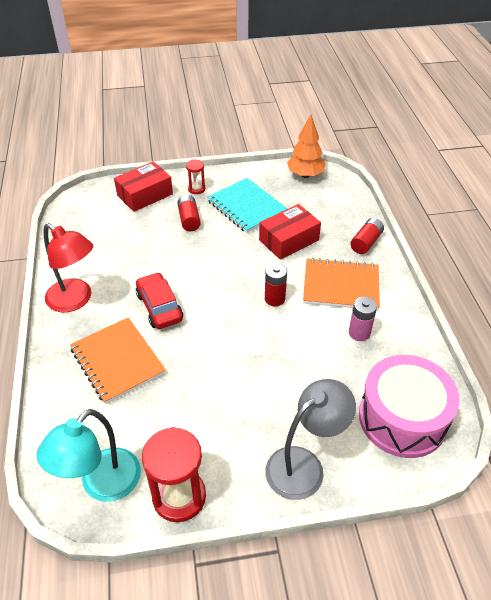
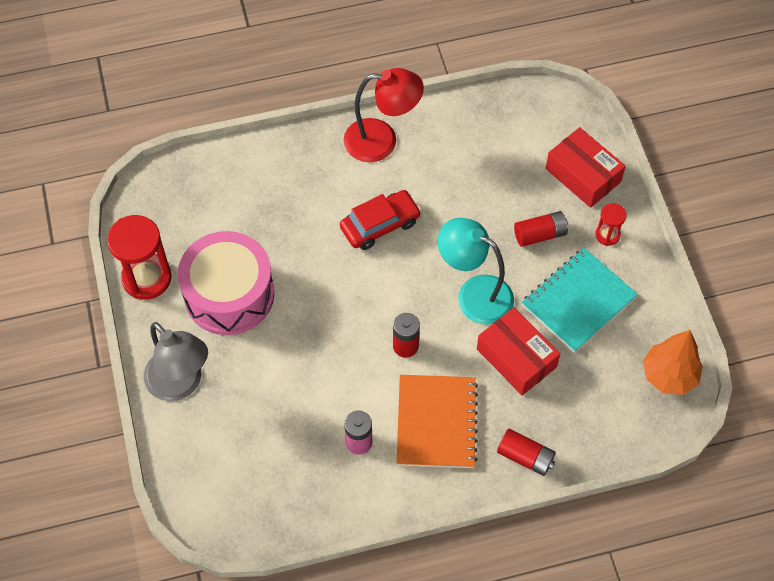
camera: 85 degrees right, 15 degrees up
(75, 300) = (382, 141): red lamp -> red lamp turned 120 degrees counterclockwise
(102, 485) = (158, 214): turquoise lamp -> turquoise lamp (474, 294)
(117, 361) = (299, 198): orange notebook -> none
(402, 418) = (239, 482): pink drum -> pink drum (229, 294)

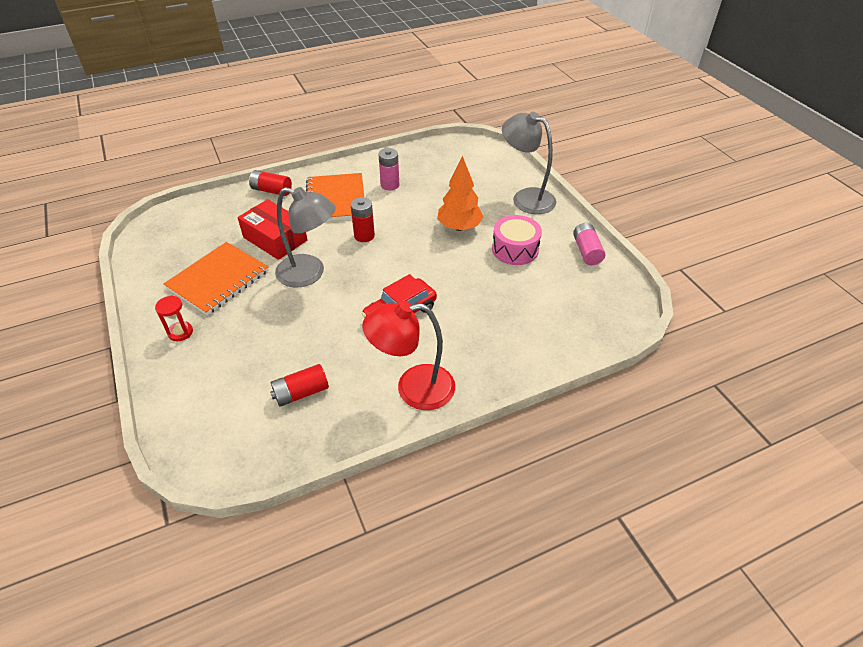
camera: 170 degrees right, 15 degrees down
(147, 278) = (587, 251): red hourglass -> pink battery
(229, 294) = (515, 249): pink drum -> pink drum, size x0.62
(474, 294) = (309, 274): turquoise lamp -> grey lamp
(540, 235) = (247, 324): red battery -> red battery (301, 392)
(578, 301) = (218, 279): turquoise notebook -> orange notebook
(583, 175) = (194, 384): red box -> none
(669, 375) = (152, 243): orange tree -> orange tree (459, 227)

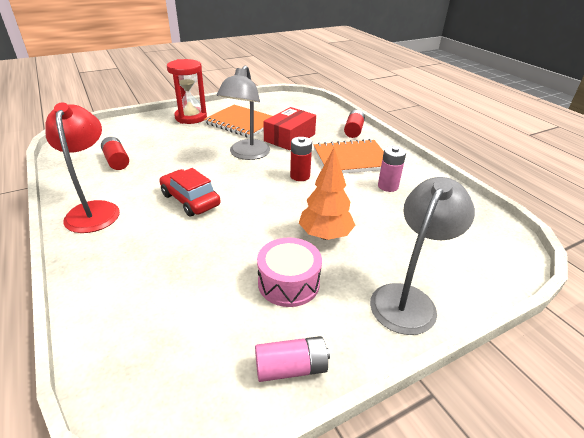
camera: 85 degrees right, 10 degrees down
(180, 332) = (191, 117): red hourglass -> red hourglass, size x1.96

